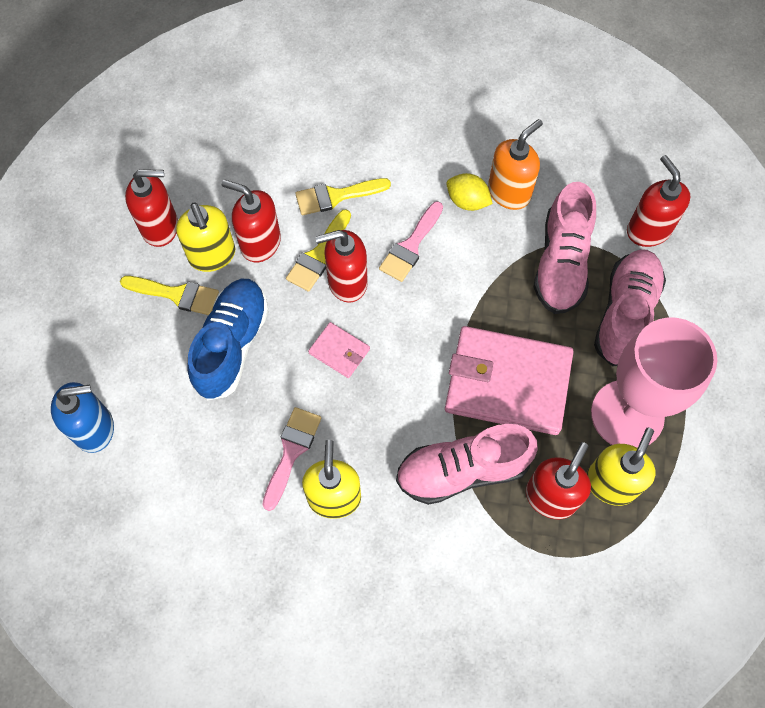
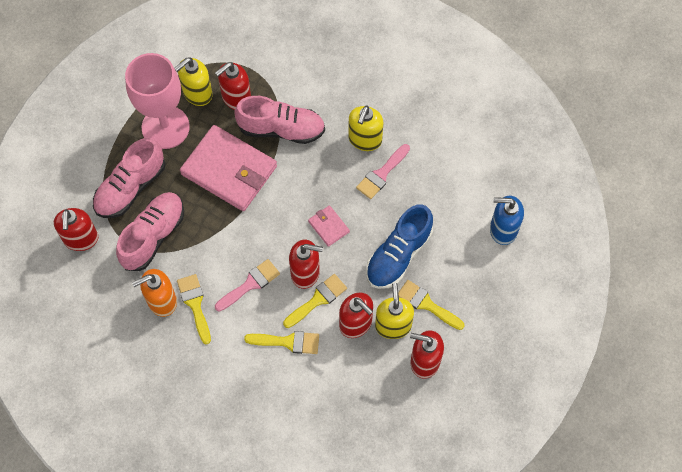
camera: 160 degrees left, 0 degrees up
(467, 201) = (195, 304): yellow lemon -> yellow brush

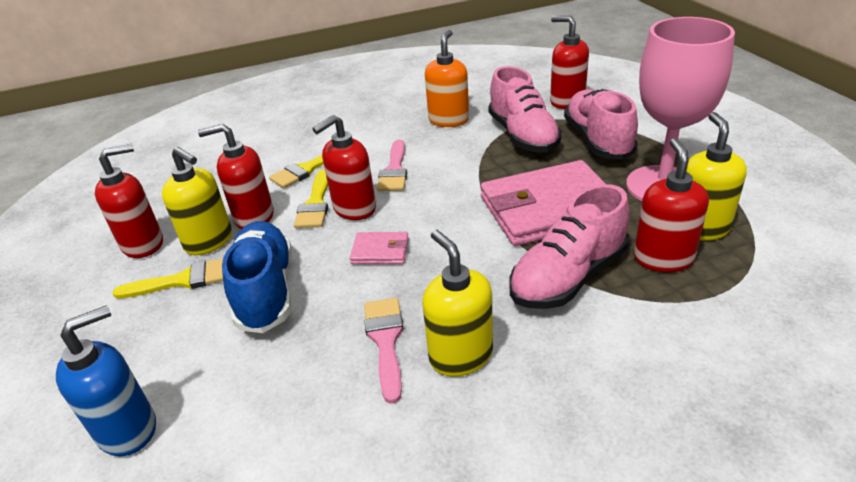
camera: 135 degrees right, 30 degrees down
(195, 304) = (420, 134): yellow brush -> none

